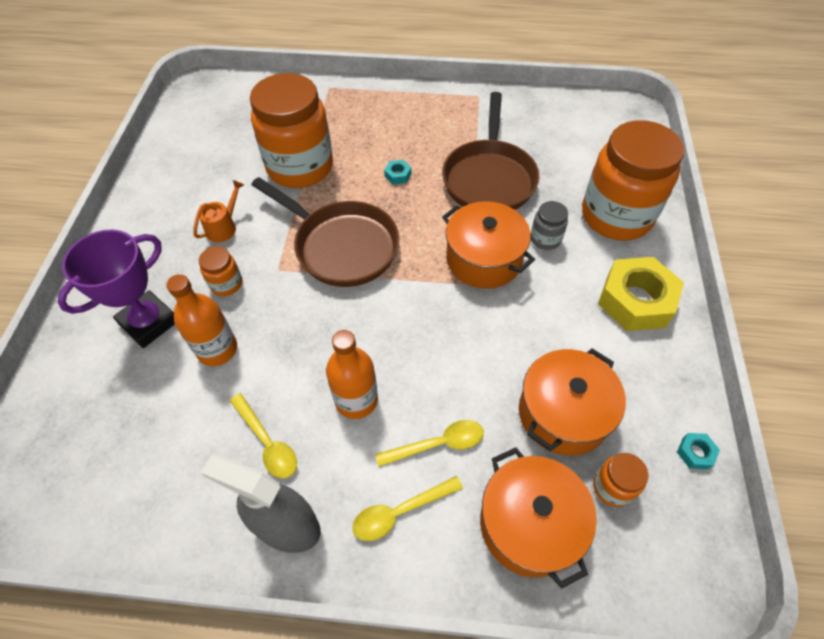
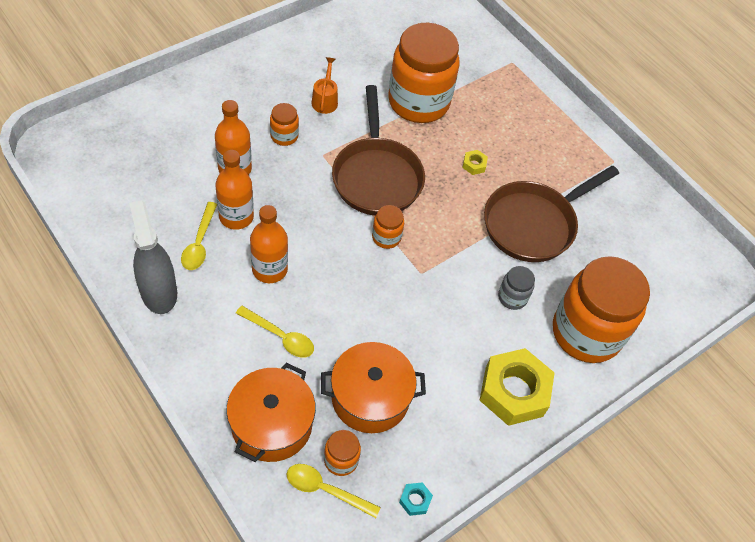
camera: 40 degrees right, 0 degrees up
(149, 322) = (219, 119): purple trophy -> none
(224, 227) = (325, 100): orange watering can -> orange watering can turned 75 degrees counterclockwise
(271, 387) = (236, 217): none -> orange bottle
(398, 175) = (474, 165): turquoise nut -> yellow nut
(399, 512) = (217, 345): yellow spoon -> yellow spoon (325, 489)
(409, 283) = (386, 237): none -> orange jar
(484, 259) = (453, 269): orange pot -> none

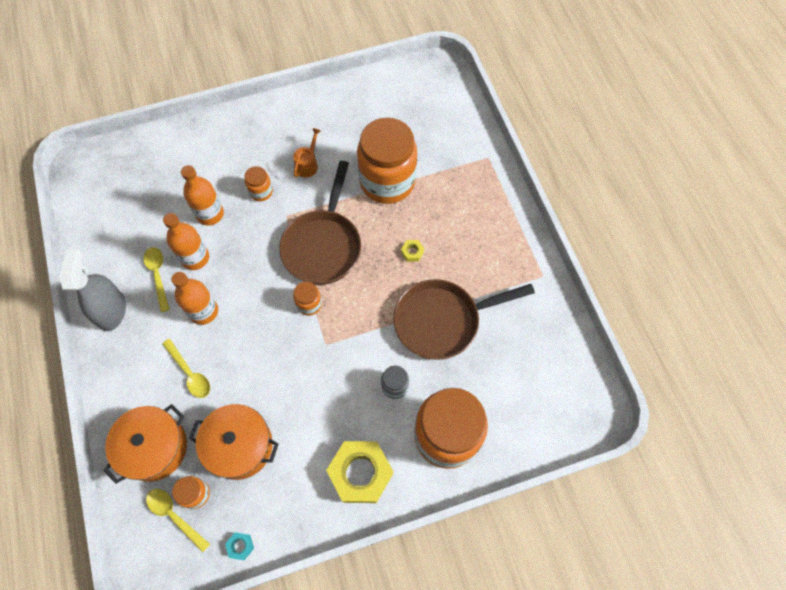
camera: 25 degrees right, 10 degrees up
(199, 243) = (158, 275): yellow spoon -> yellow spoon turned 135 degrees clockwise

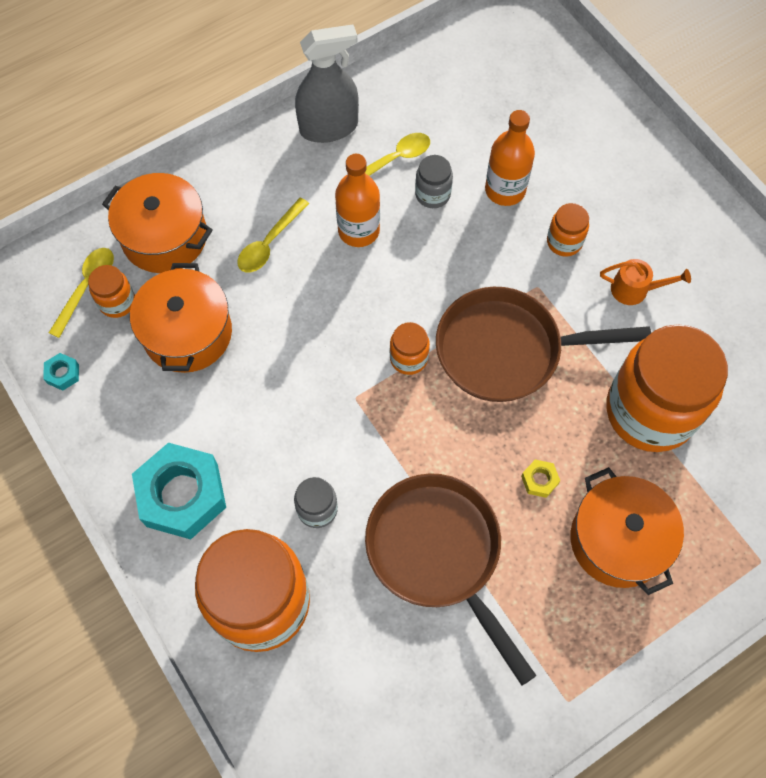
camera: 75 degrees right, 0 degrees up
(195, 258) = (432, 194): orange bottle -> grey jar
(360, 473) = (182, 495): yellow nut -> turquoise nut
(459, 222) = (618, 540): none -> orange pot

